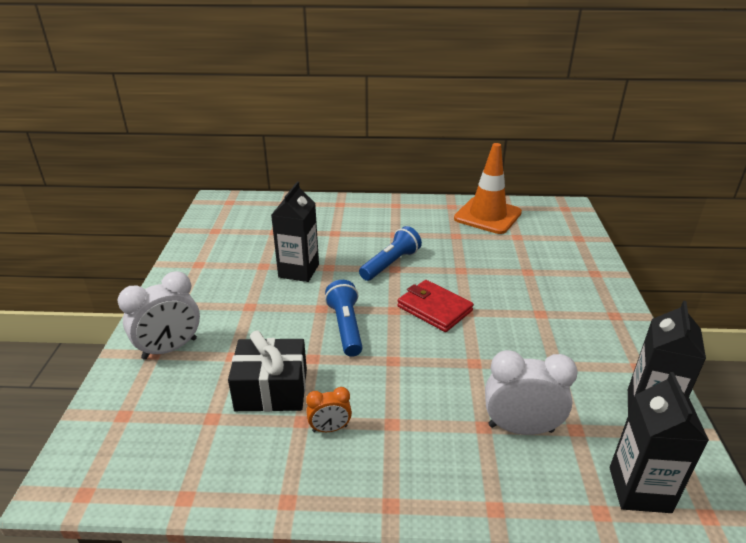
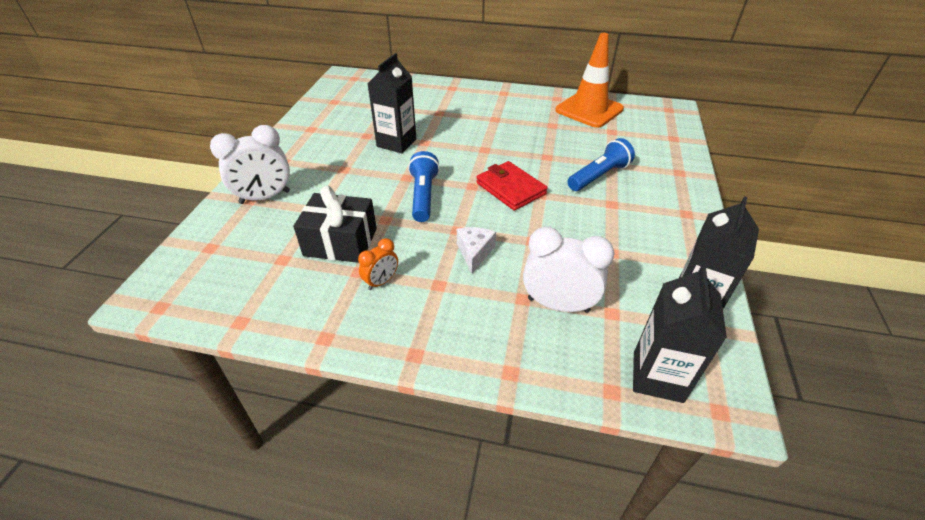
camera: 10 degrees right, 10 degrees up
(330, 428) = (381, 281): orange clock -> orange clock turned 45 degrees counterclockwise
(391, 264) = (482, 145): blue flashlight -> blue flashlight (599, 176)
(419, 383) = (474, 252): none -> white cheese

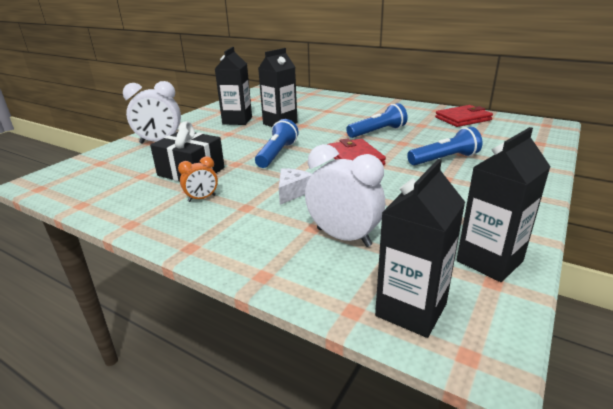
camera: 20 degrees right, 15 degrees down
(341, 144) = (237, 120): none -> black carton
(513, 143) = (378, 132): none -> blue flashlight
(589, 110) = (463, 119): orange traffic cone -> red wallet

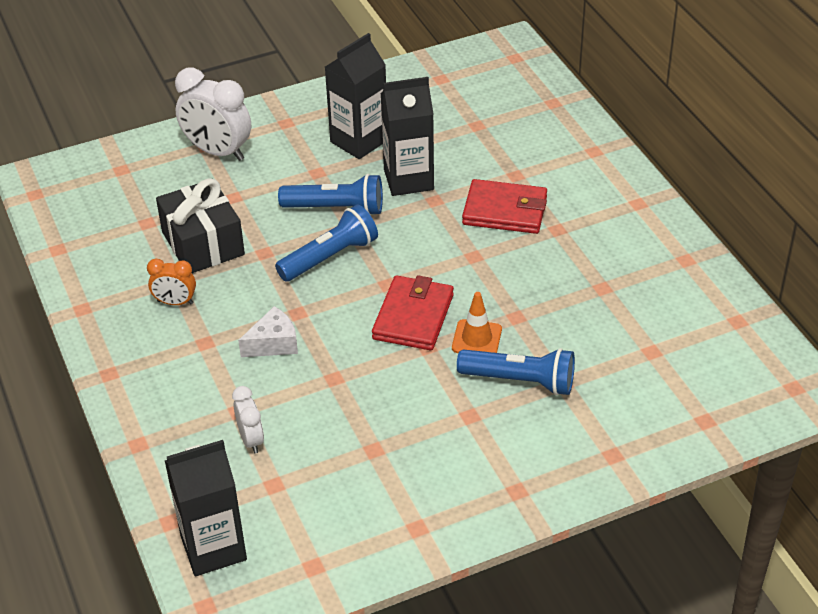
camera: 35 degrees right, 15 degrees up
(343, 237) = (251, 440): white clock -> white clock, size x0.54
(378, 132) = (516, 273): blue flashlight -> blue flashlight (336, 209)
(398, 154) = (477, 339): none -> orange traffic cone
(463, 119) = (689, 305): red wallet -> red wallet (505, 211)
(489, 261) = (343, 545): black carton -> none

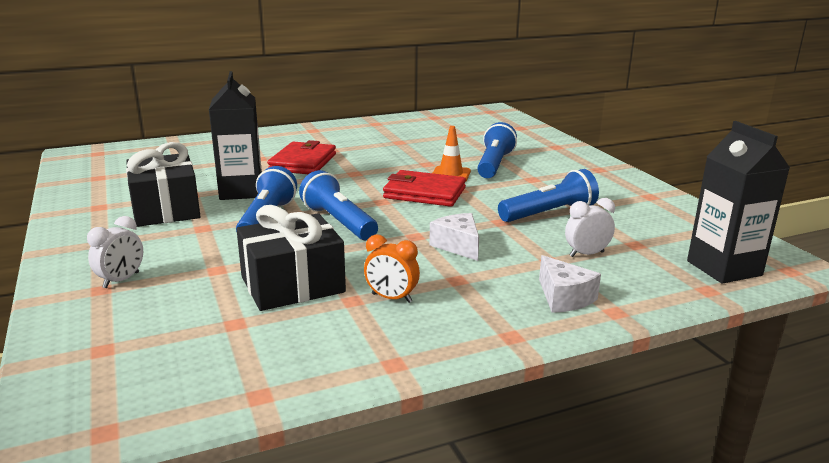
camera: 90 degrees left, 20 degrees down
(165, 412) = (564, 298): none -> white cheese
(175, 302) = (391, 298): orange clock -> orange clock turned 105 degrees clockwise
(218, 152) = (121, 280): white clock -> white clock, size x0.54
(355, 421) = (549, 214): none -> blue flashlight
(359, 141) = (166, 209): black carton -> black gift

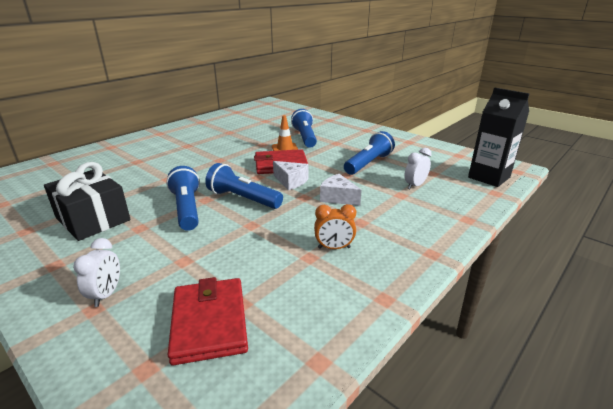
camera: 25 degrees left, 5 degrees up
(241, 191) = (146, 190): black carton -> none
(292, 285) = (255, 257): black gift -> none
(303, 162) = (174, 158): red wallet -> red wallet (209, 322)
(564, 298) = (433, 218): white cheese -> white cheese (291, 181)

